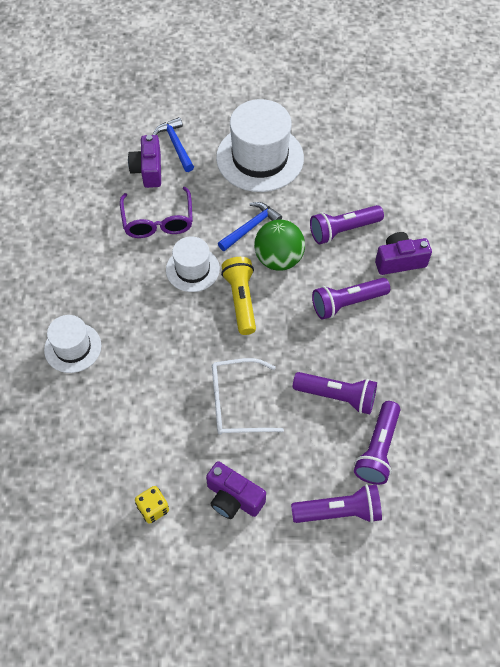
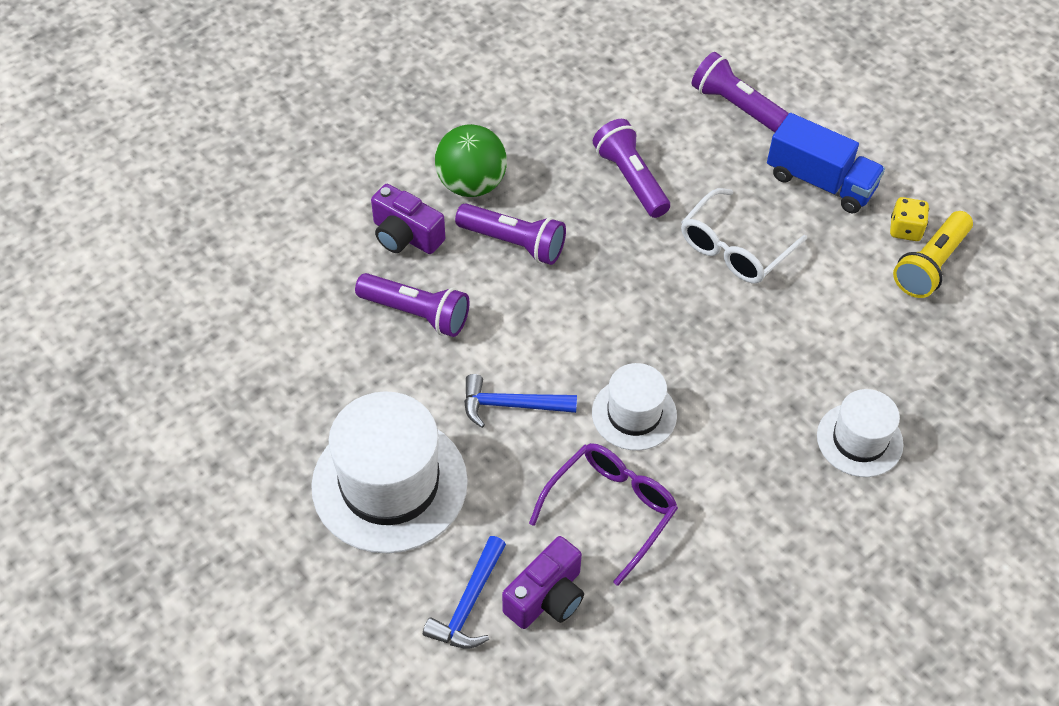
camera: 135 degrees left, 5 degrees down
(233, 498) = (820, 182): purple camera -> blue truck
(236, 403) = (734, 249): white glasses -> white glasses turned 90 degrees clockwise
(241, 300) = (618, 336): yellow flashlight -> yellow flashlight (930, 265)
(278, 259) = (526, 343): green ball -> green ball (471, 184)
(377, 449) = (647, 117): purple flashlight -> none

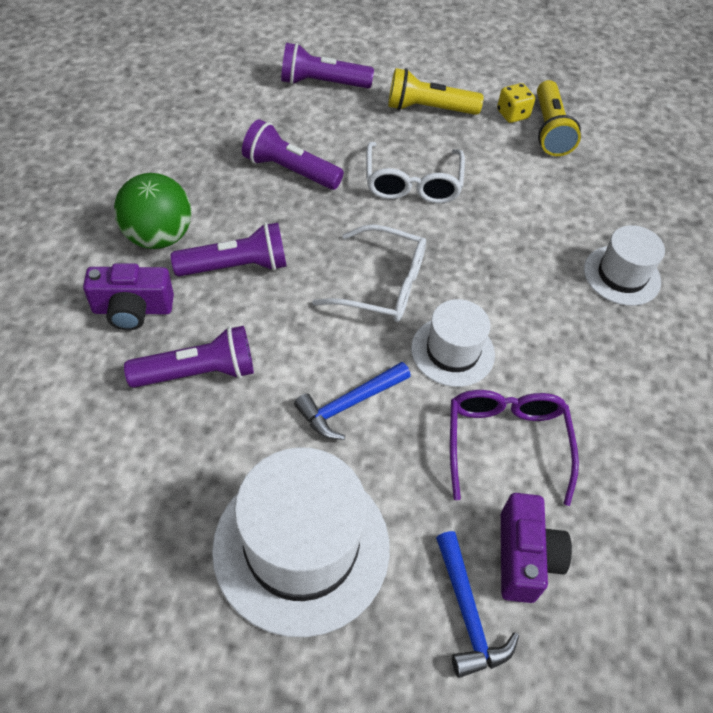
camera: 40 degrees left, 0 degrees up
(624, 326) = (383, 285): none -> white glasses
(820, 182) = (428, 109): blue truck -> yellow flashlight

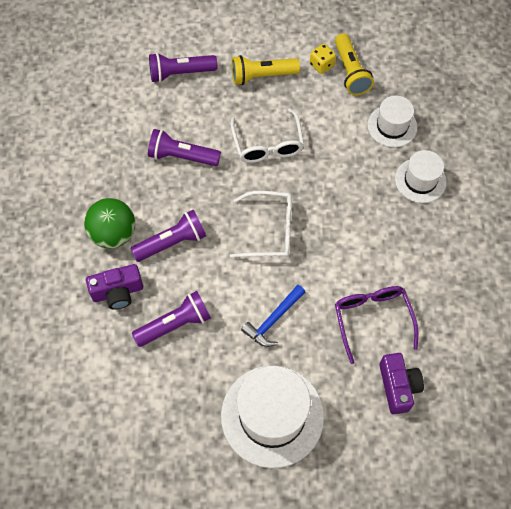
camera: 10 degrees left, 10 degrees up
(452, 351) = (326, 266): white hat -> white hat (392, 126)
(467, 613) = (374, 427): blue hammer -> none

